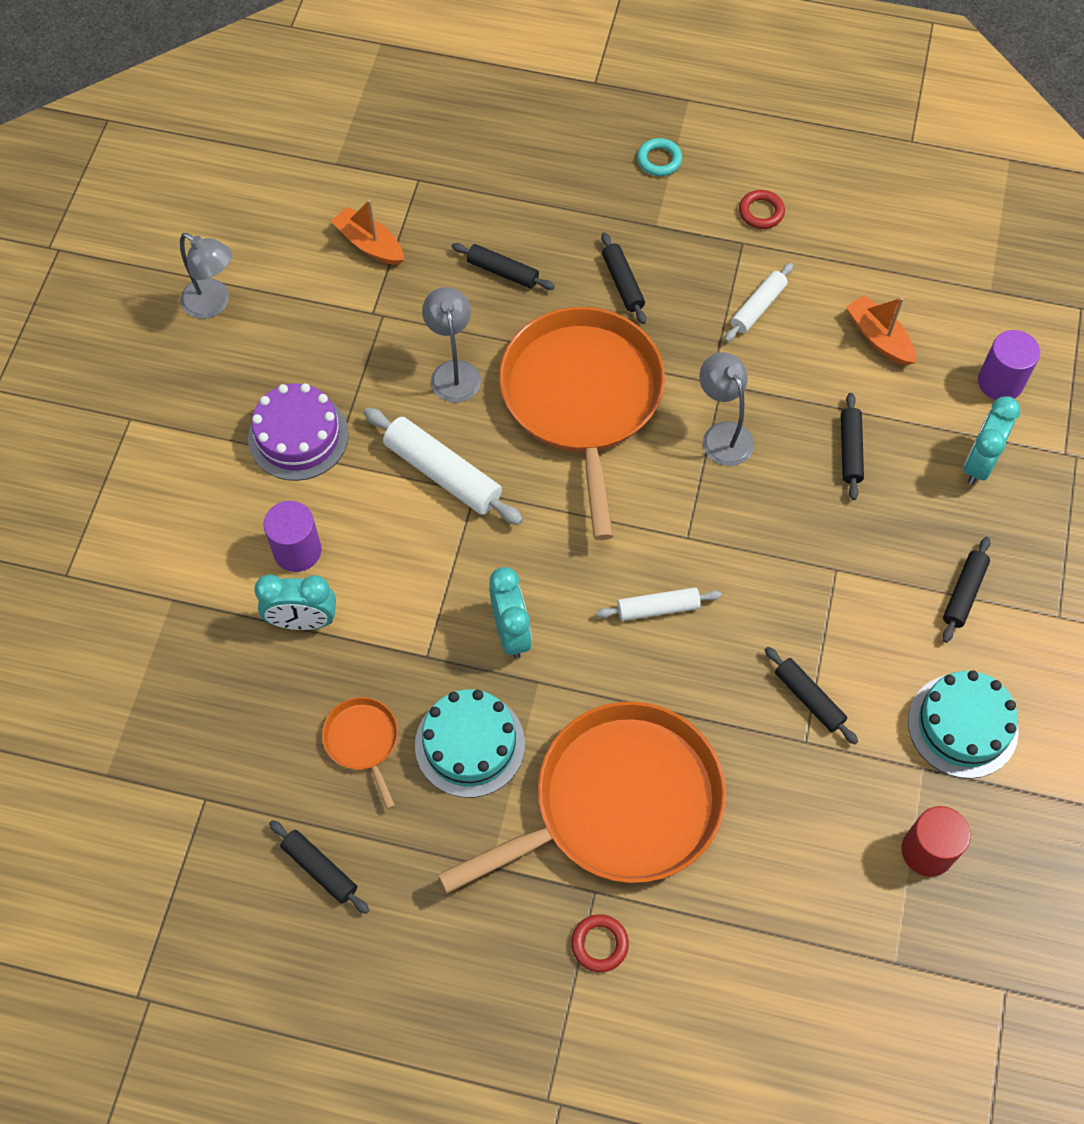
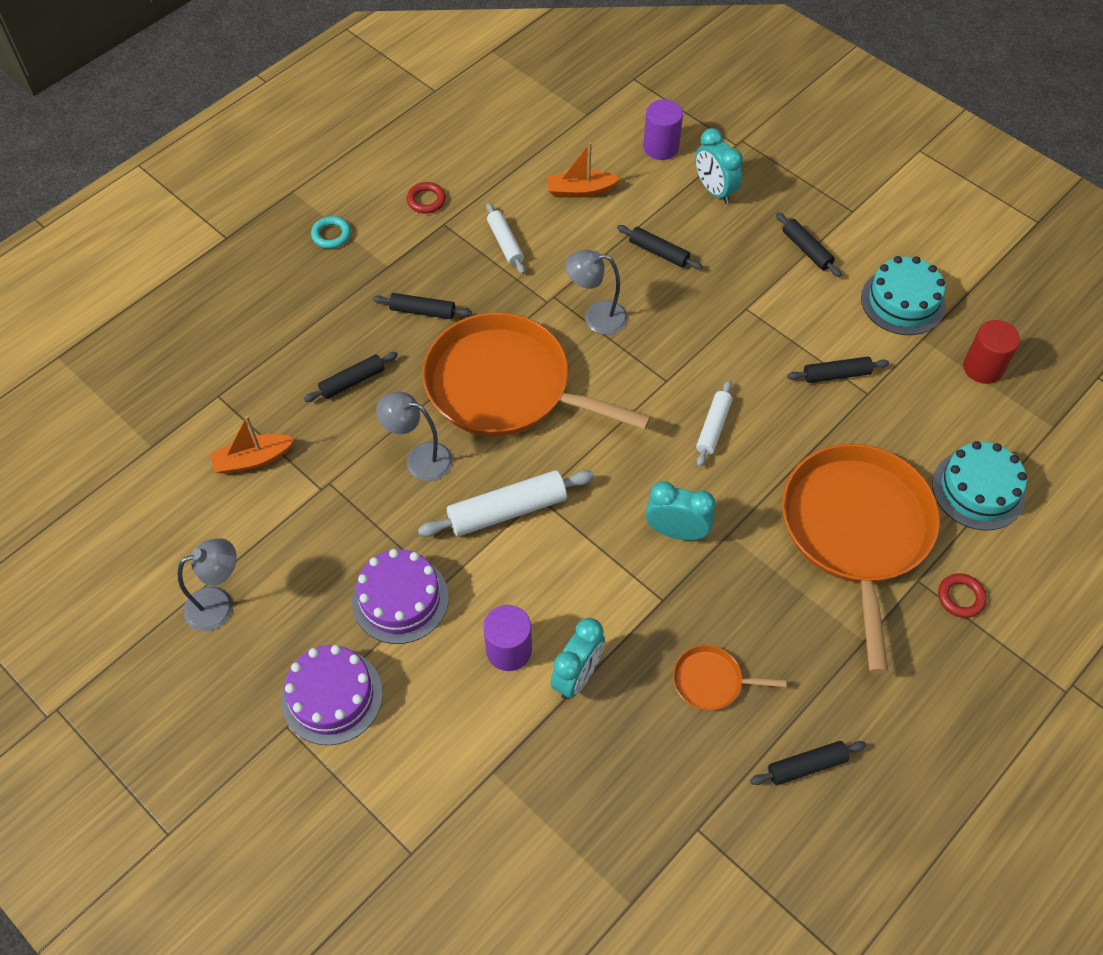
camera: 60 degrees left, 5 degrees down
(175, 436) = (332, 696): none -> purple cake
(470, 744) = (755, 605): turquoise cake -> turquoise cake (978, 490)

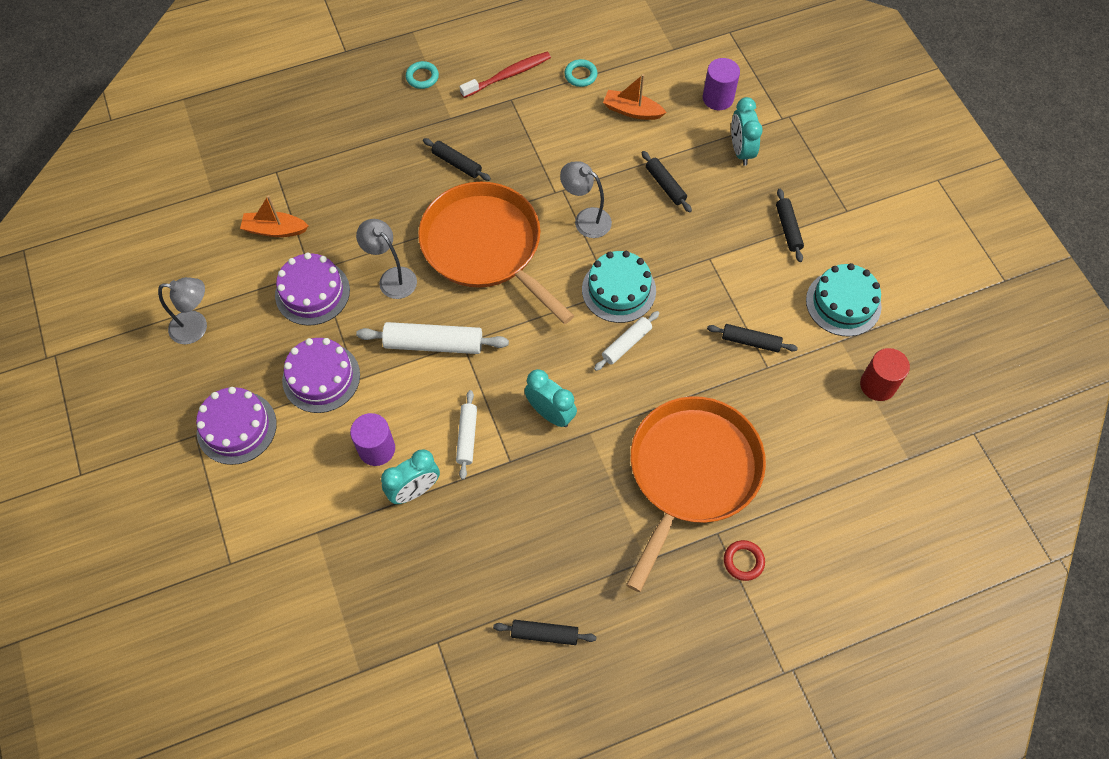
camera: 25 degrees right, 5 degrees up
(337, 510) = (312, 292): none -> purple cake
(352, 381) = (376, 199): black rolling pin -> none
(426, 200) = (508, 75): red ring -> red toothbrush
(505, 173) = (580, 75): none -> turquoise ring
(505, 243) = (549, 132): white rolling pin -> white rolling pin (467, 437)
(711, 681) = (510, 538): orange pan -> none
(978, 490) = (811, 483): turquoise cake -> turquoise cake (619, 290)

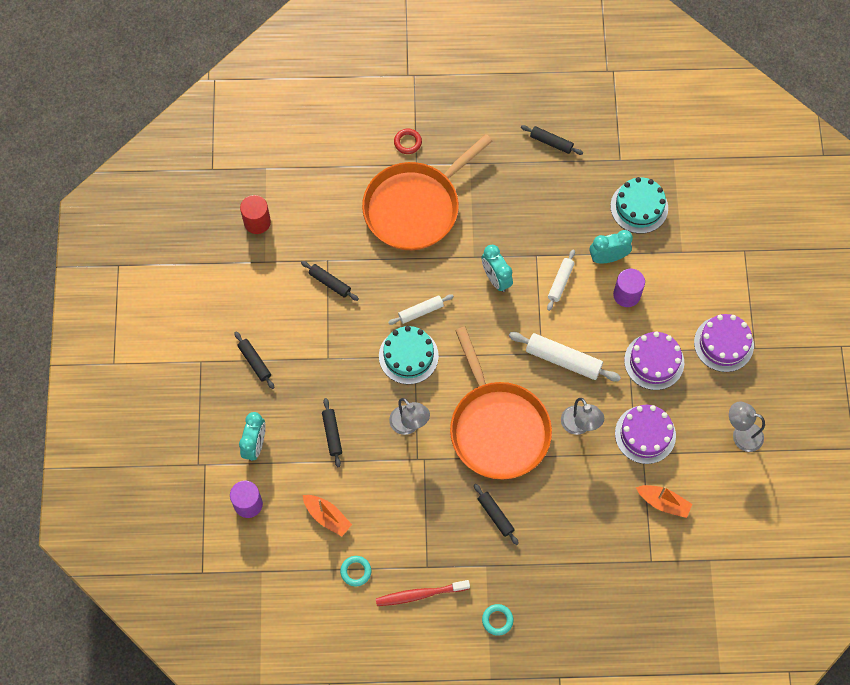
camera: 160 degrees left, 5 degrees up
(788, 229) = (254, 362): black rolling pin -> black rolling pin turned 45 degrees counterclockwise
(843, 303) = (247, 288): turquoise cake -> turquoise cake (639, 207)

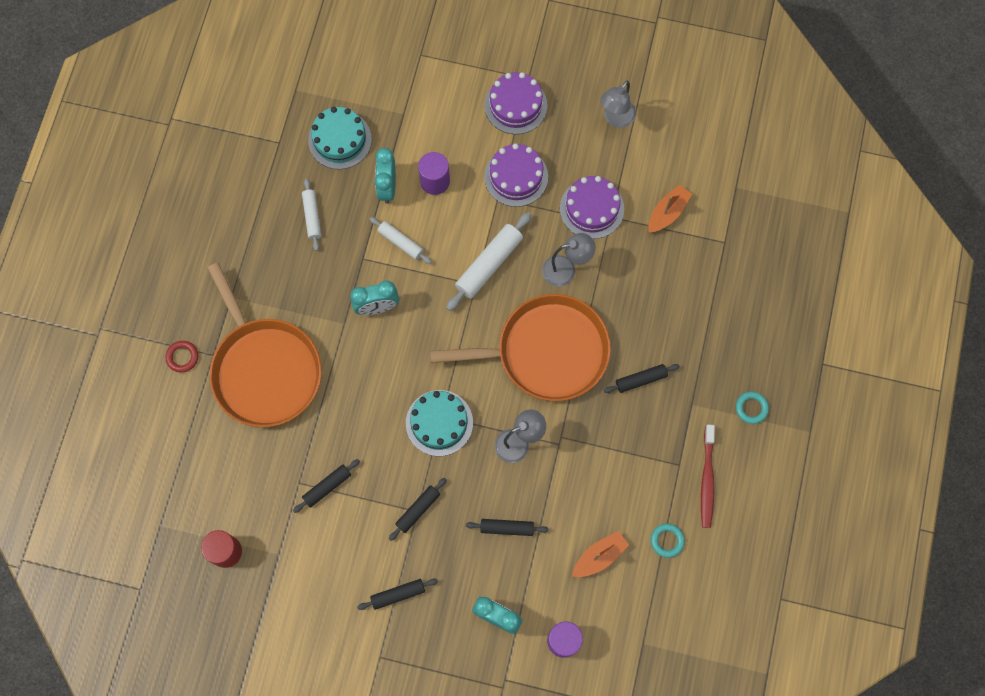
camera: 75 degrees left, 5 degrees up
(421, 311) = (391, 396): white rolling pin -> white rolling pin (312, 216)
(551, 142) = (235, 205): black rolling pin -> black rolling pin (418, 510)

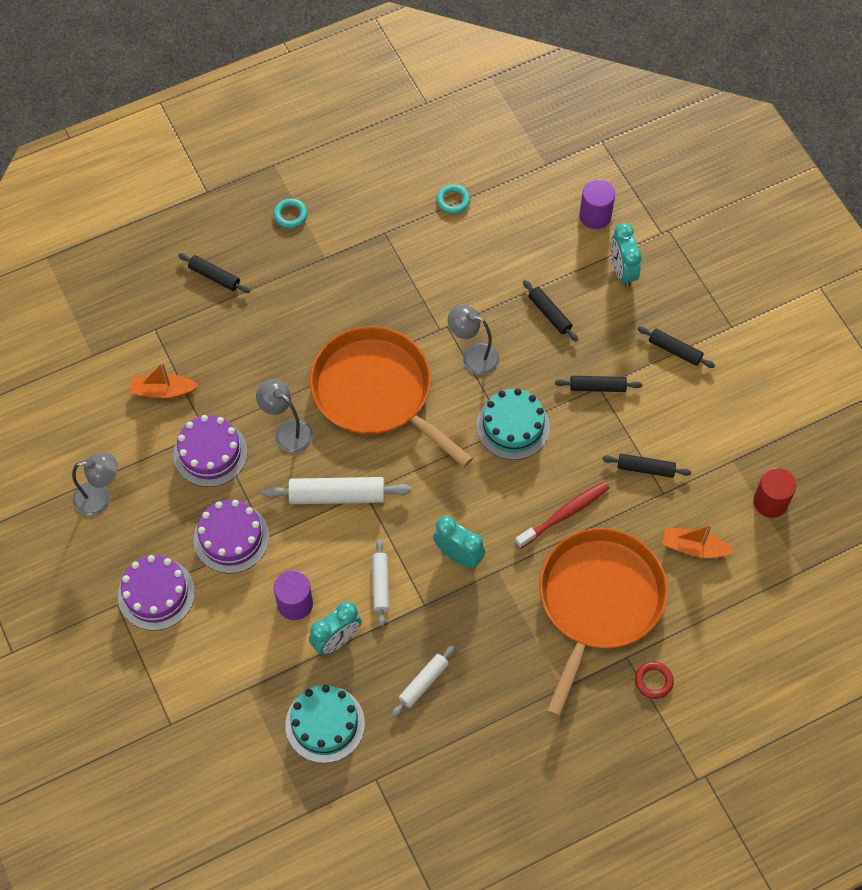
camera: 130 degrees left, 10 degrees down
(599, 556) = (509, 236): orange boat -> orange boat (693, 548)
(641, 380) = (337, 307): black rolling pin -> black rolling pin (214, 276)
(707, 479) = (378, 206): red toothbrush -> red toothbrush (564, 514)

